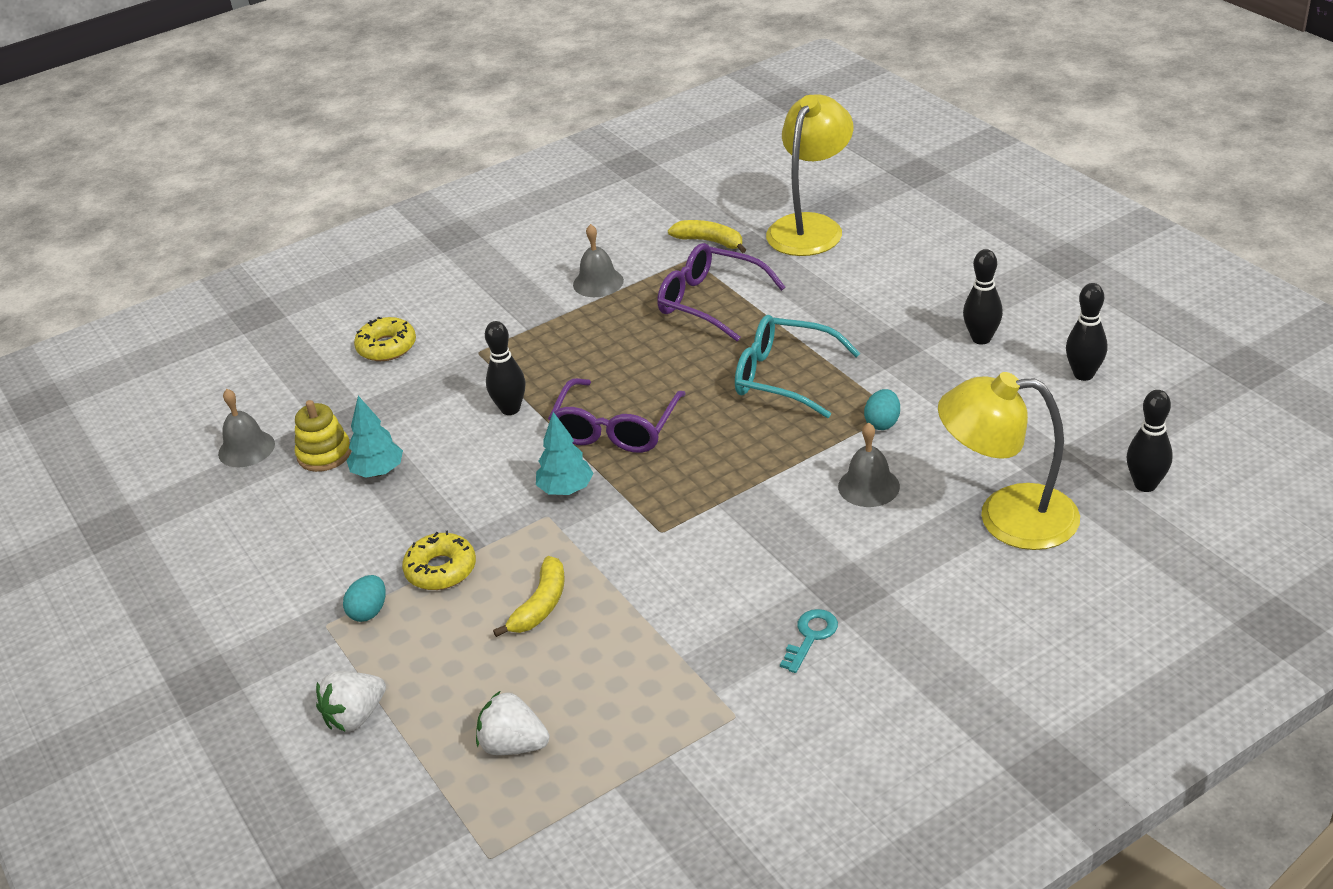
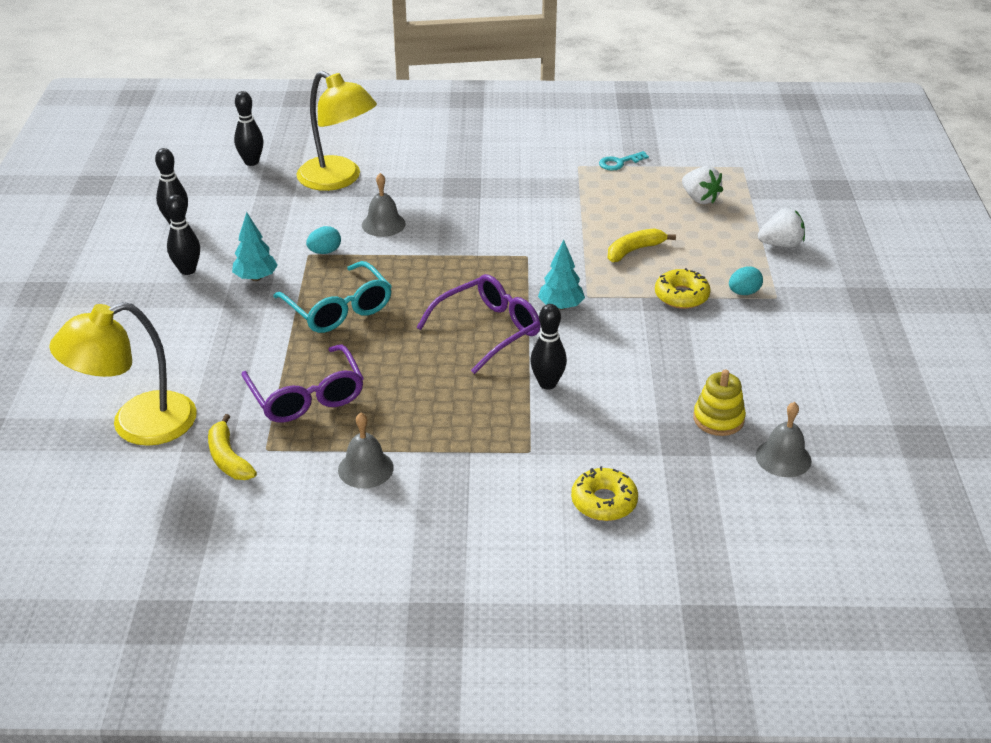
camera: 150 degrees left, 0 degrees up
(378, 472) = (683, 383): turquoise tree -> turquoise tree (256, 278)
(811, 636) = (505, 177): turquoise key -> turquoise key (619, 163)

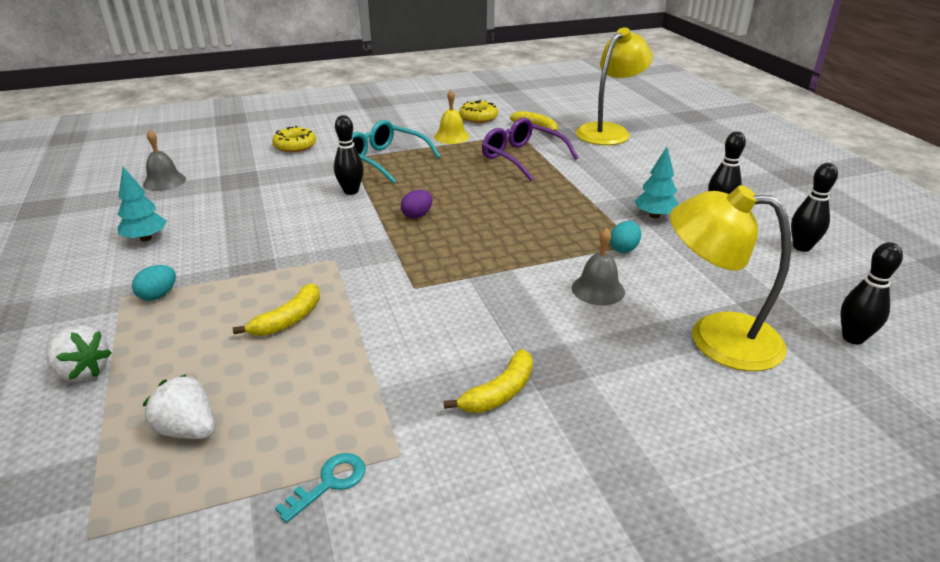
camera: 160 degrees right, 5 degrees down
(338, 309) = (556, 207): turquoise glasses -> turquoise glasses (384, 160)
(365, 468) = (451, 136): grey bell -> yellow bell
(488, 330) = (417, 215): purple glasses -> purple egg
(505, 180) = (499, 392): none -> yellow banana
(561, 306) = (358, 245): turquoise tree -> turquoise tree (146, 238)
(681, 296) = (232, 278): yellow donut -> yellow donut (478, 117)
(718, 419) = (210, 193): yellow stacking toy -> none
(781, 244) = (83, 371): white strawberry -> white strawberry turned 120 degrees counterclockwise

